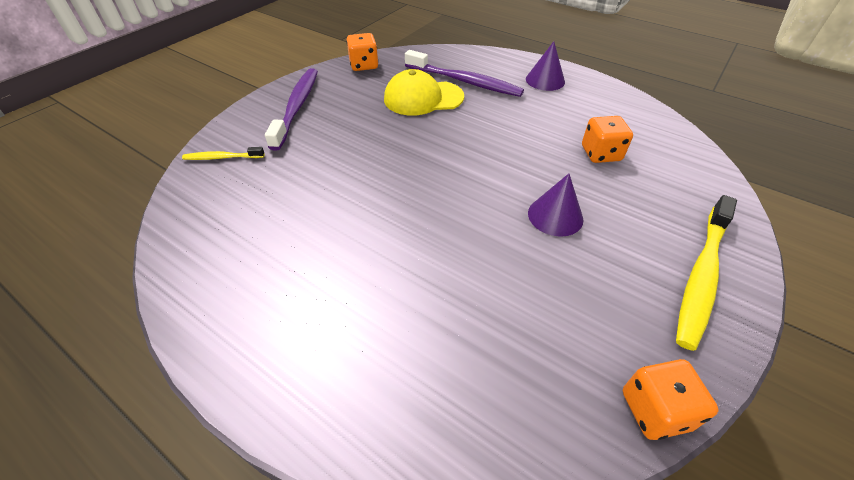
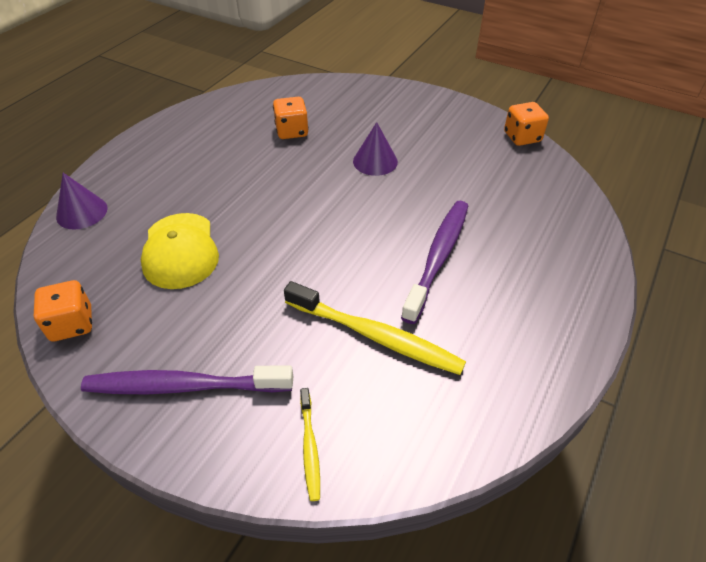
camera: 95 degrees left, 0 degrees up
(464, 81) = (146, 216): purple toothbrush -> purple toothbrush (438, 257)
(545, 80) = (157, 154): purple cone -> purple cone (82, 212)
(701, 276) = (420, 106): yellow toothbrush -> yellow toothbrush (376, 336)

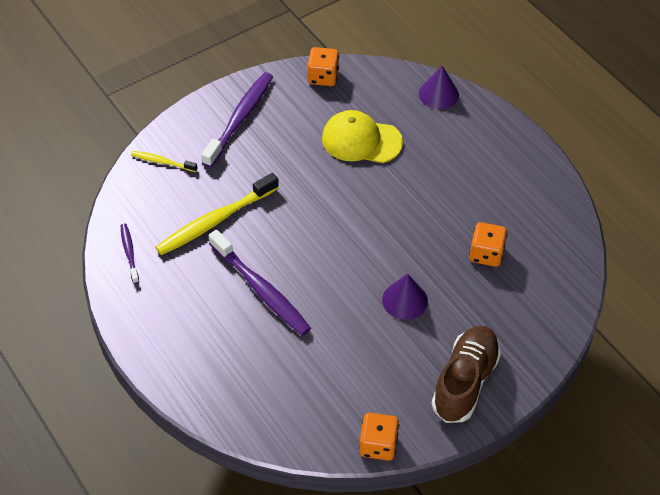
camera: 115 degrees right, 5 degrees up
(427, 112) = (465, 382): none -> brown shoe
(484, 405) = (129, 253): none -> purple toothbrush

